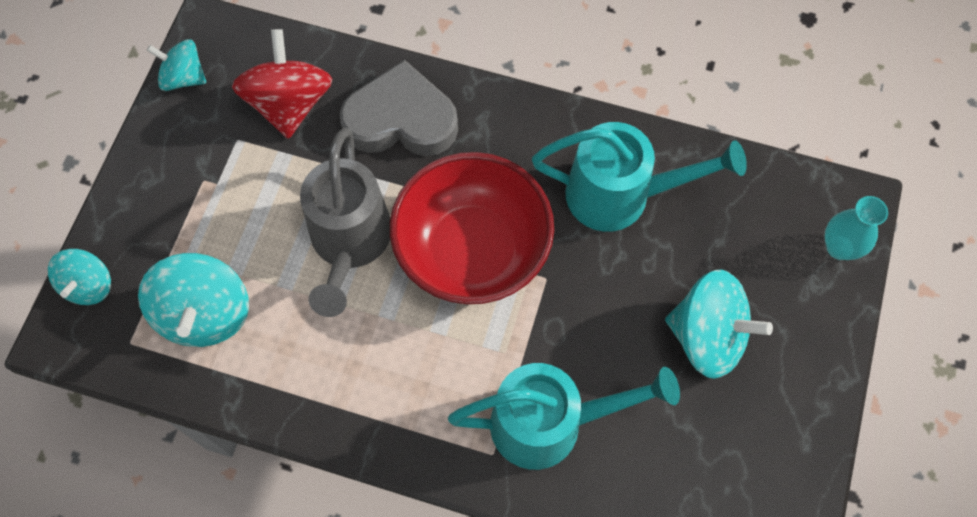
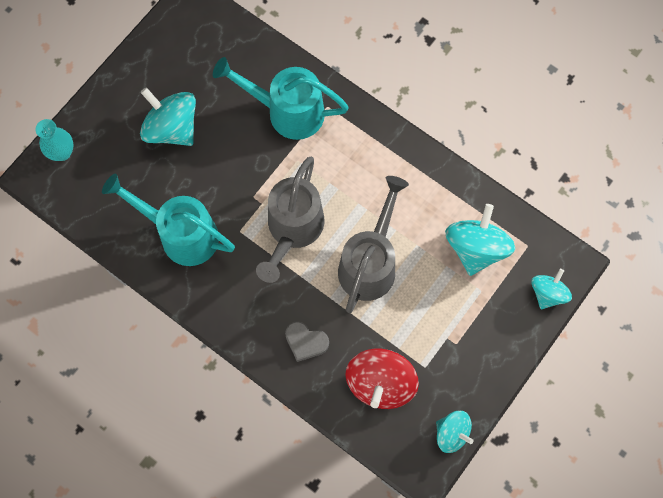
camera: 160 degrees left, 5 degrees up
(401, 119) = (306, 342): grey heart -> grey heart, size x0.53
(472, 251) = (292, 230): red bowl -> grey watering can

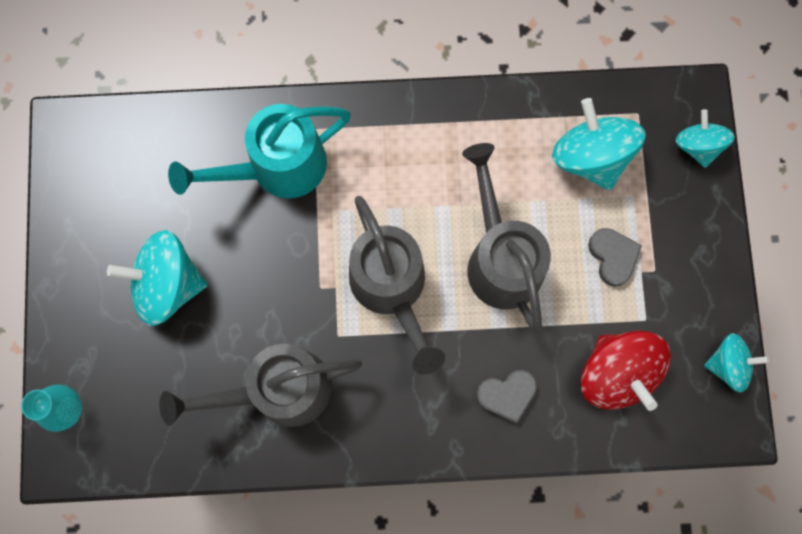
camera: 40 degrees left, 5 degrees up
(181, 234) = (278, 390): turquoise watering can -> grey watering can
(437, 315) = (613, 257): none -> grey heart

